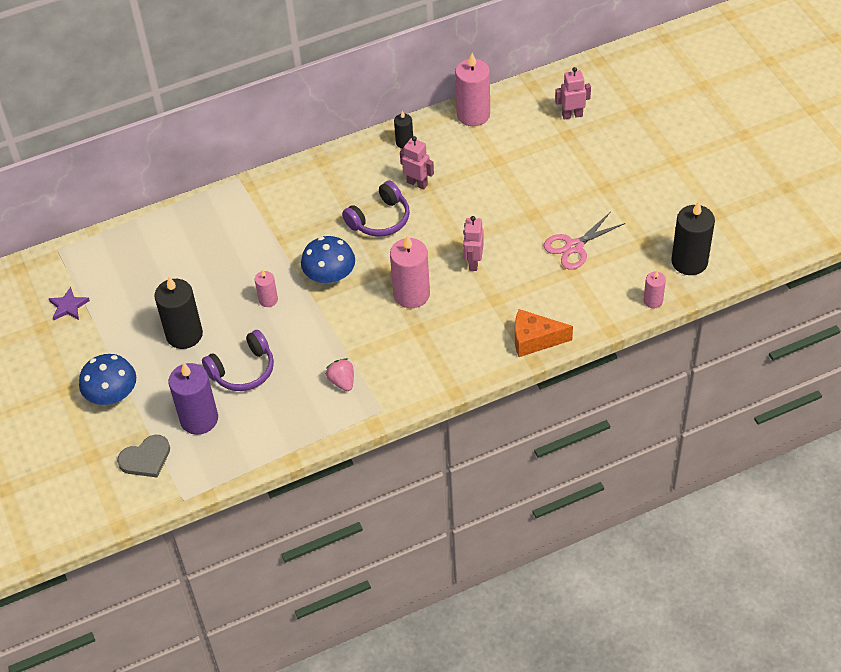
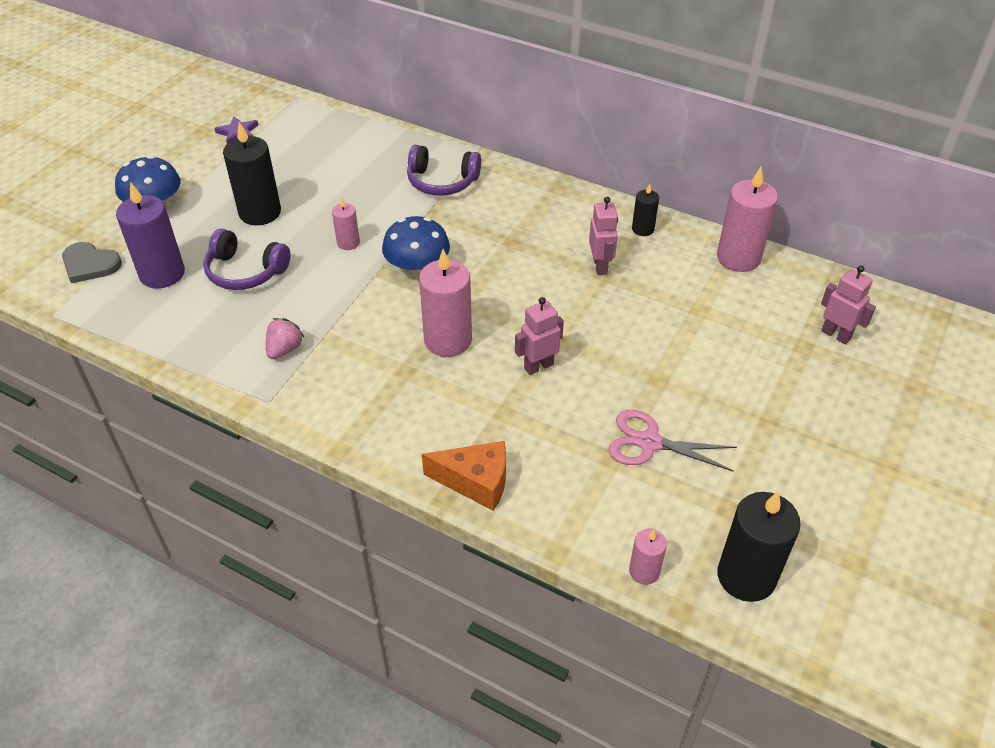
camera: 50 degrees right, 5 degrees down
(380, 219) = (525, 264): purple headphones -> purple headphones (442, 181)
(534, 340) = (476, 482): orange cheese -> orange cheese turned 135 degrees clockwise

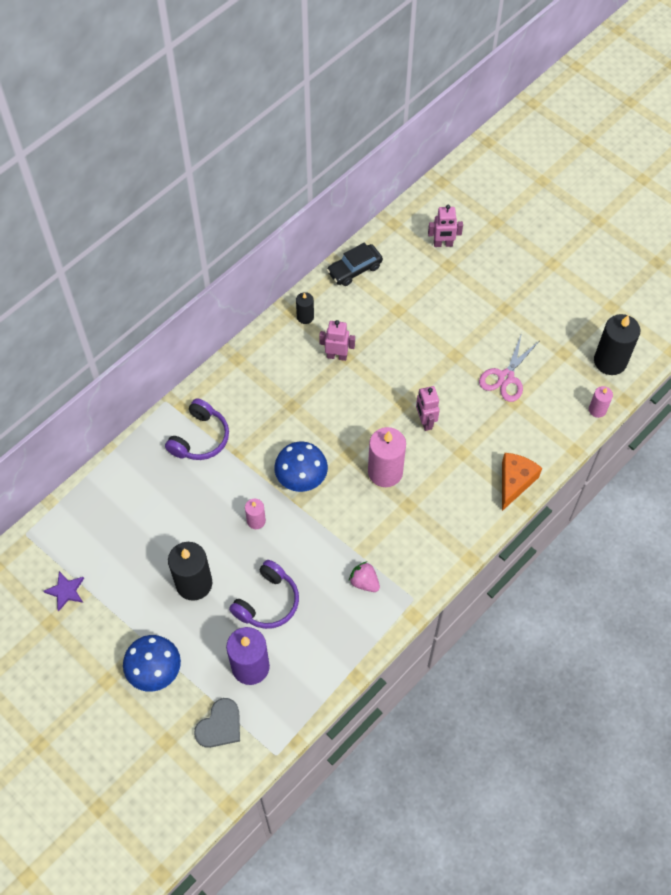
camera: 75 degrees left, 15 degrees up
(738, 258) = (354, 269): pink candle -> black car
(836, 335) = (443, 244): pink robot -> pink robot turned 150 degrees counterclockwise

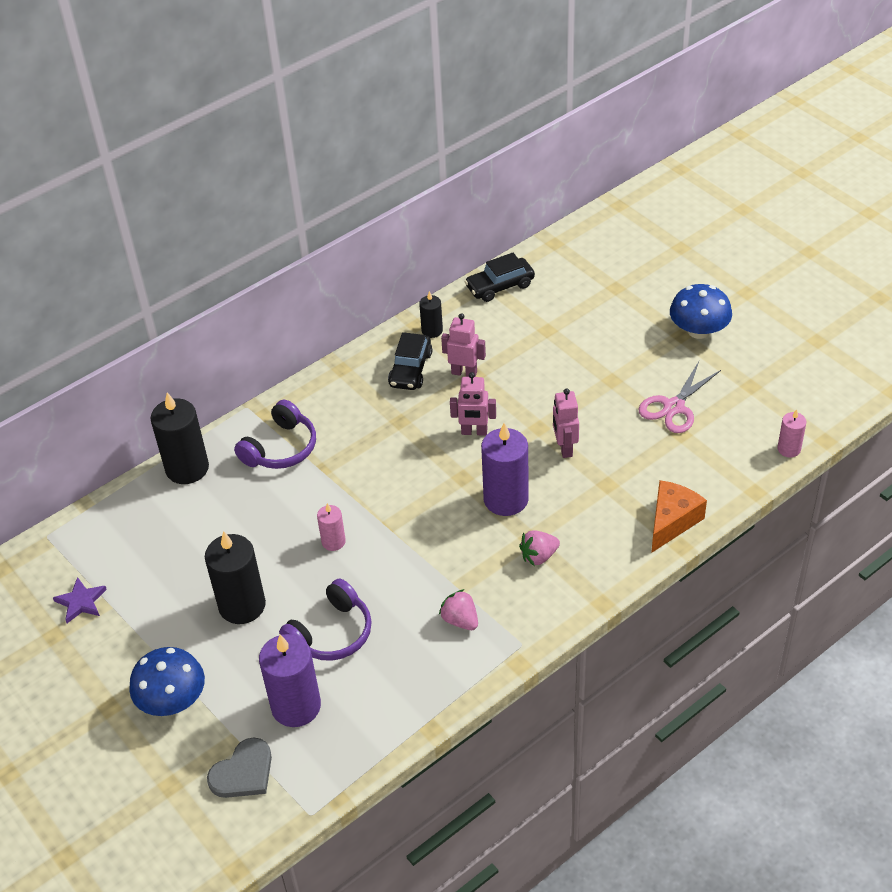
camera: 10 degrees right, 15 degrees down
(293, 355) = (410, 369): none -> black car
(301, 476) = (399, 497): blue mushroom -> blue mushroom (698, 330)
(385, 472) = (506, 499): pink candle -> purple candle
(417, 521) = (539, 556): none -> pink strawberry
(443, 244) = (612, 266): pink robot -> pink robot (474, 432)
(610, 361) = (810, 397): black candle -> black candle (187, 468)

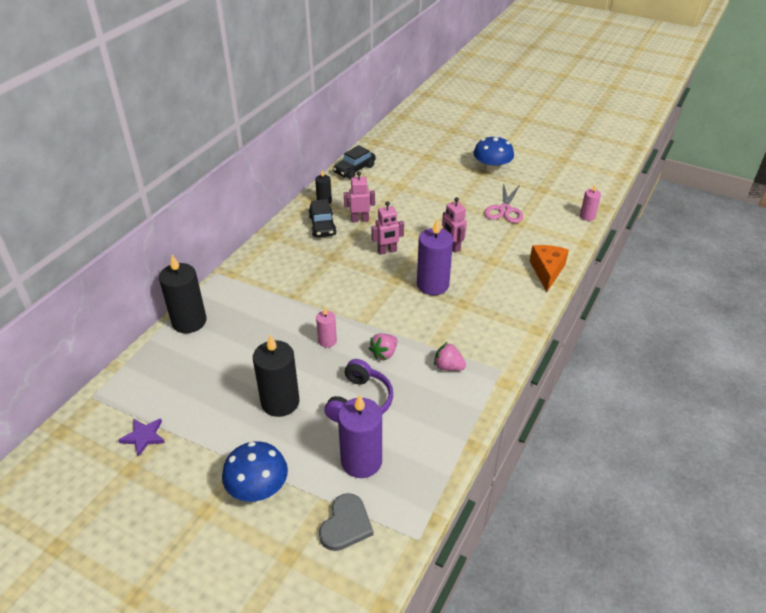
camera: 25 degrees left, 5 degrees down
(280, 448) = (255, 292): purple headphones -> none
(539, 556) = (476, 313): pink strawberry -> pink strawberry (384, 353)

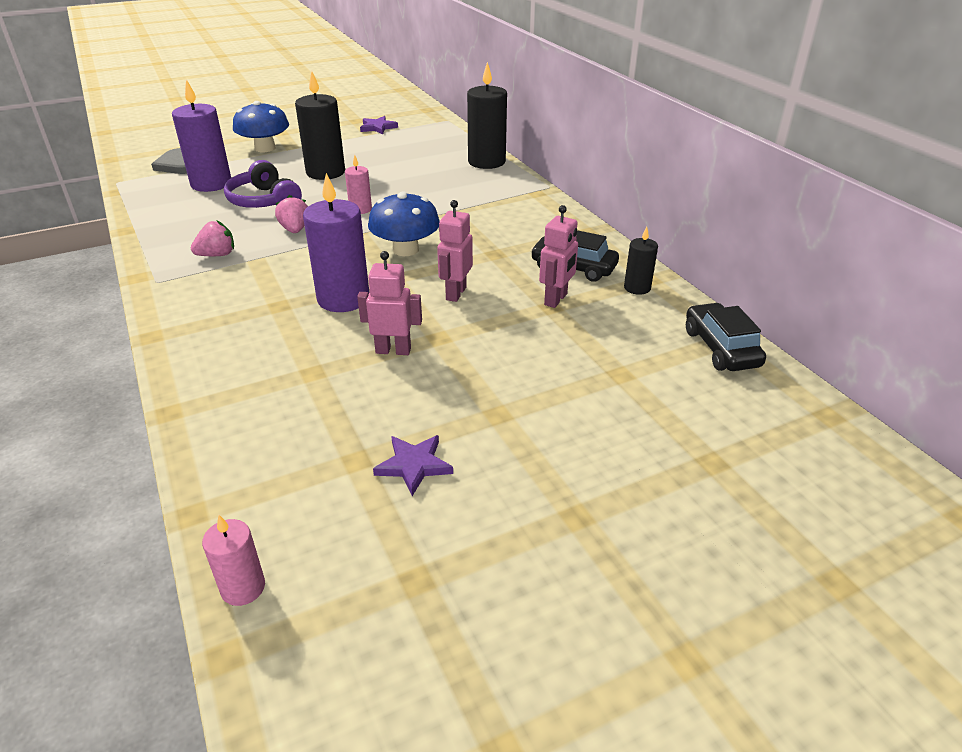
camera: 125 degrees right, 5 degrees down
(492, 168) = (583, 544): blue mushroom -> blue mushroom (405, 250)
(504, 210) = (414, 465): pink scissors -> purple star
(547, 271) = (212, 413): orange cheese -> none

